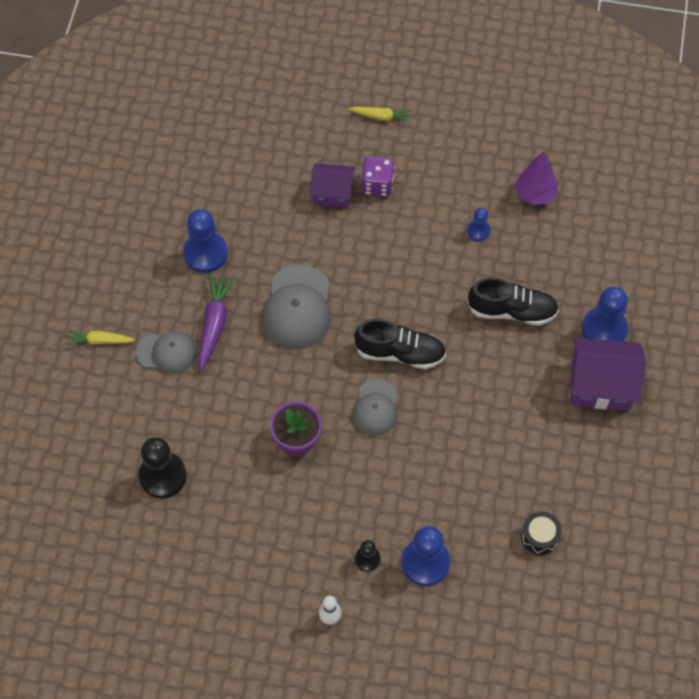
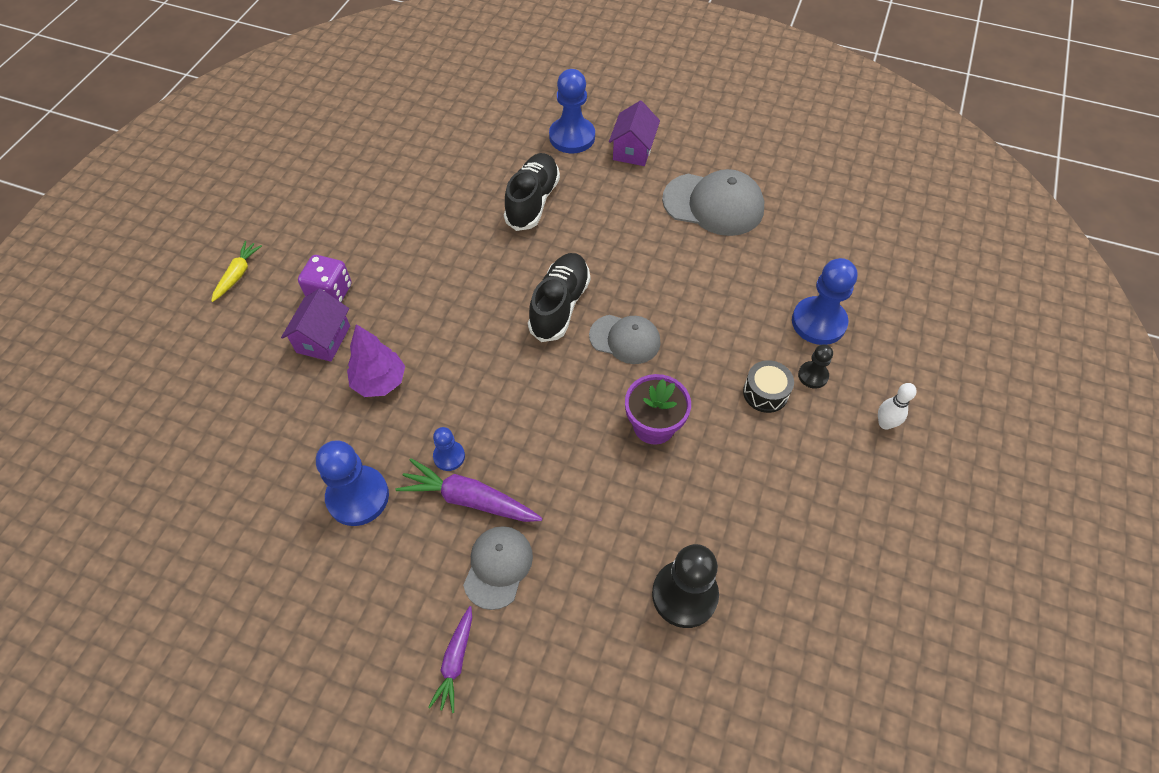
camera: 80 degrees left, 5 degrees down
(100, 341) = (455, 661): yellow carrot -> purple carrot
(297, 307) = (472, 399): grey cap -> grey cap (713, 204)
(478, 231) = (426, 212): blue pawn -> blue pawn (449, 456)
(535, 193) = (398, 160): purple tree -> purple tree (379, 382)
(539, 536) = (793, 223): black drum -> black drum (765, 393)
(601, 385) = (633, 150): purple house -> purple house, size x0.64

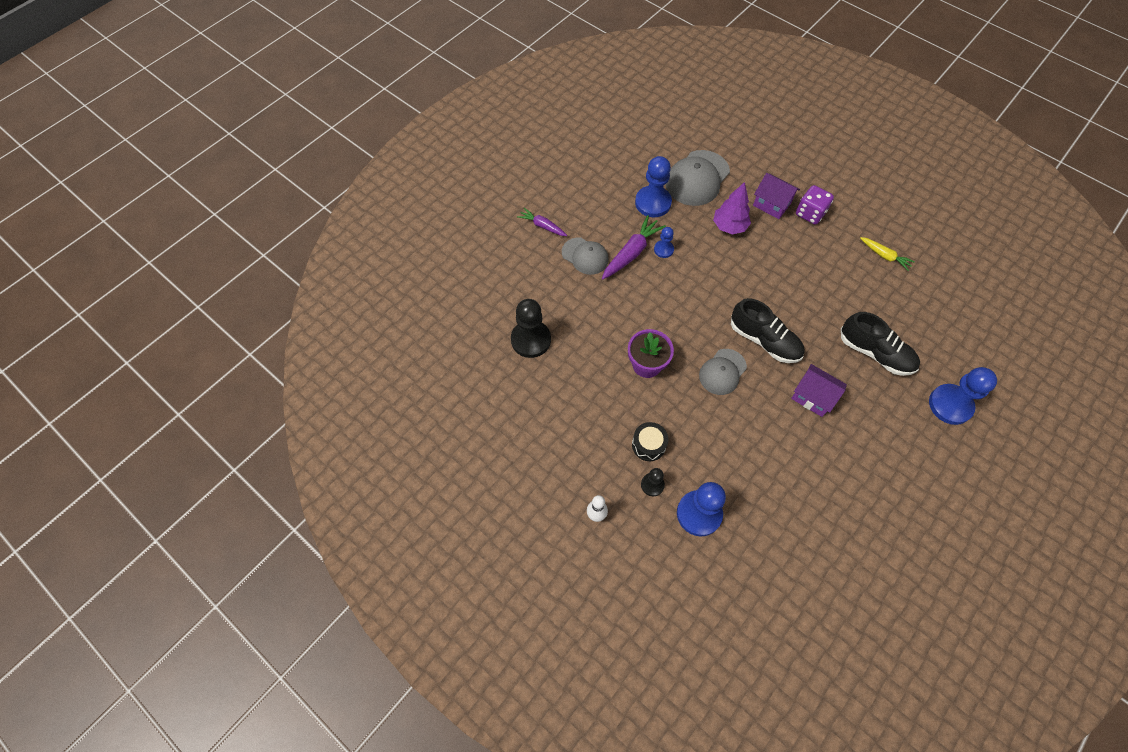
camera: 110 degrees right, 5 degrees up
(237, 275) = (838, 169): yellow carrot -> yellow carrot (884, 256)
(633, 150) = (926, 448): purple house -> purple house (813, 397)
(713, 204) = (845, 488): grey cap -> grey cap (697, 178)

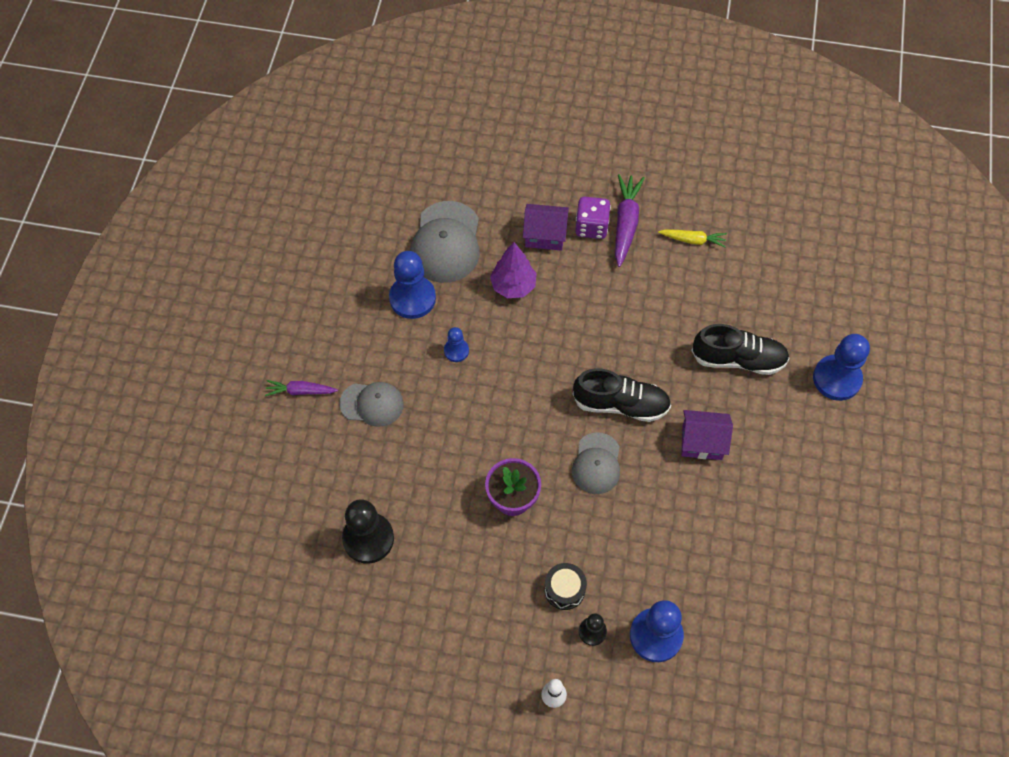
camera: 30 degrees left, 0 degrees up
(631, 253) = (422, 373): purple carrot -> purple carrot (625, 223)

